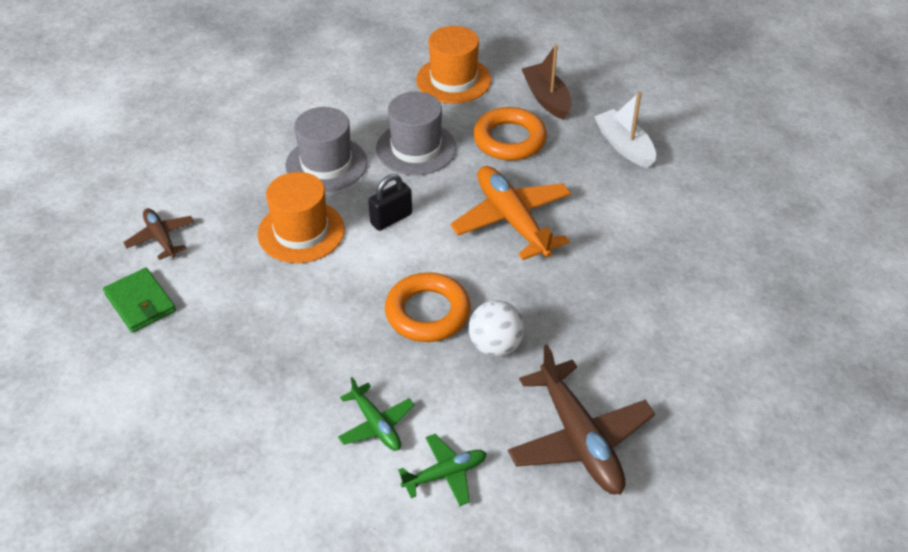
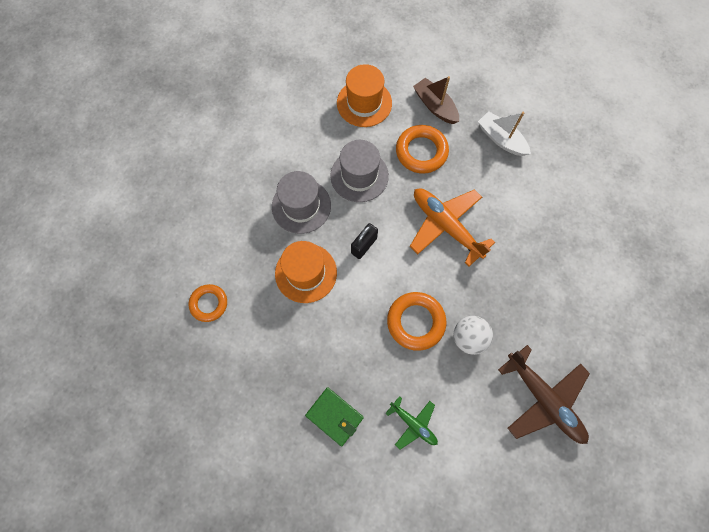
camera: 15 degrees left, 25 degrees up
(140, 303) = (218, 365): green wallet -> green wallet (334, 416)
(161, 238) = (209, 304): brown plane -> orange ring
(445, 474) = (470, 450): green plane -> none

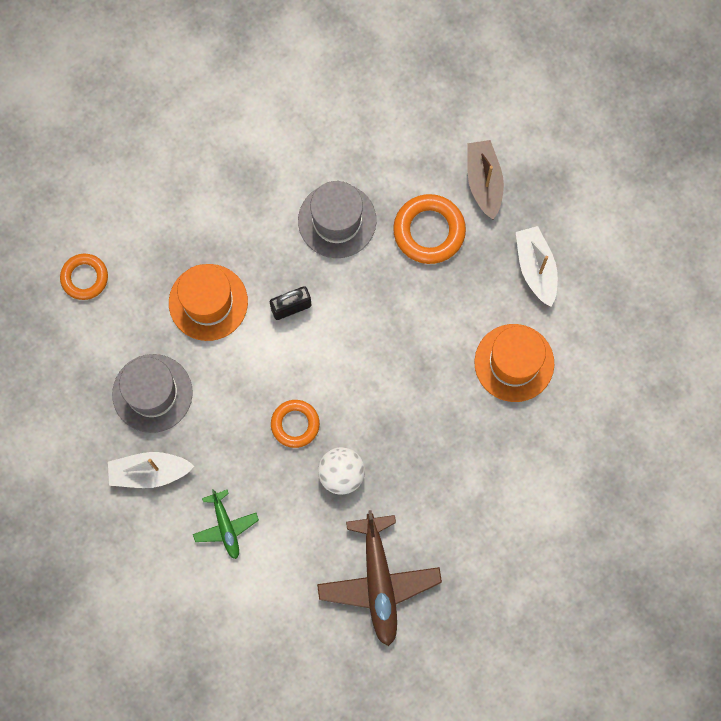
camera: 30 degrees right, 5 degrees up
(301, 206) = (248, 220): grey hat -> grey hat (152, 393)
(334, 416) = (149, 472): green wallet -> white boat
(364, 103) = (400, 130): orange hat -> orange hat (514, 363)
(415, 322) = (295, 424): orange ring -> orange ring, size x0.66
(445, 226) = (399, 336): orange plane -> none

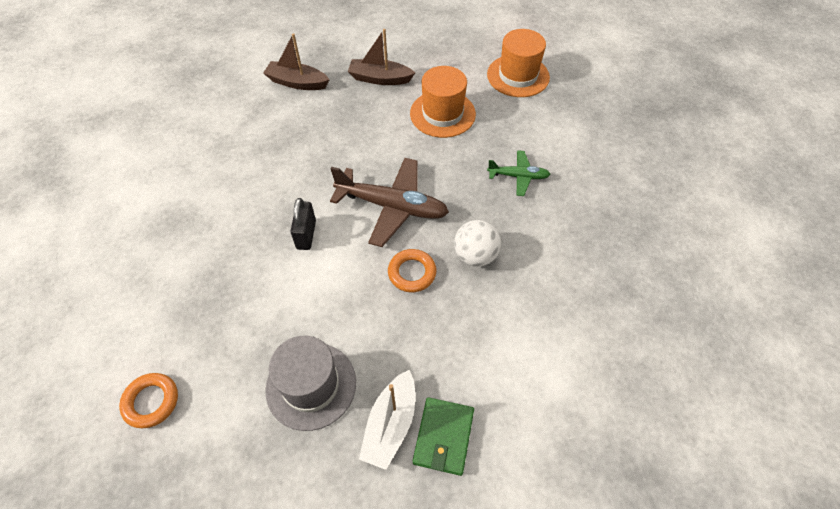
camera: 65 degrees left, 20 degrees down
(158, 518) = (443, 437): none -> green wallet
(208, 302) = (257, 297): orange hat -> orange hat (518, 76)
(225, 527) = (482, 372): green plane -> green plane (518, 176)
(337, 220) = (258, 176): grey hat -> none
(379, 582) = (586, 265): brown plane -> brown plane (392, 207)
(429, 231) = (310, 124): orange ring -> none
(536, 268) = (380, 79): white boat -> brown boat

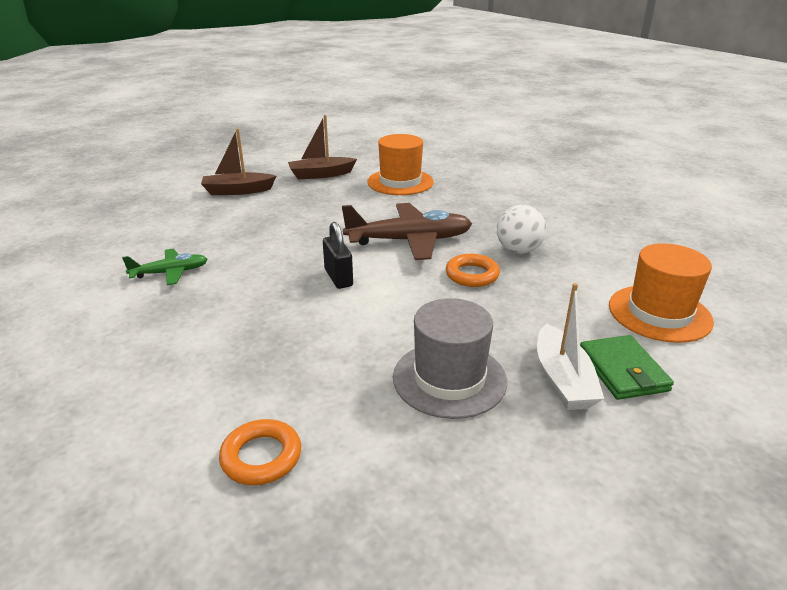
camera: 25 degrees left, 25 degrees down
(518, 76) = (444, 153): orange hat -> orange hat (659, 313)
(518, 176) = (504, 200): green plane -> green plane (170, 273)

